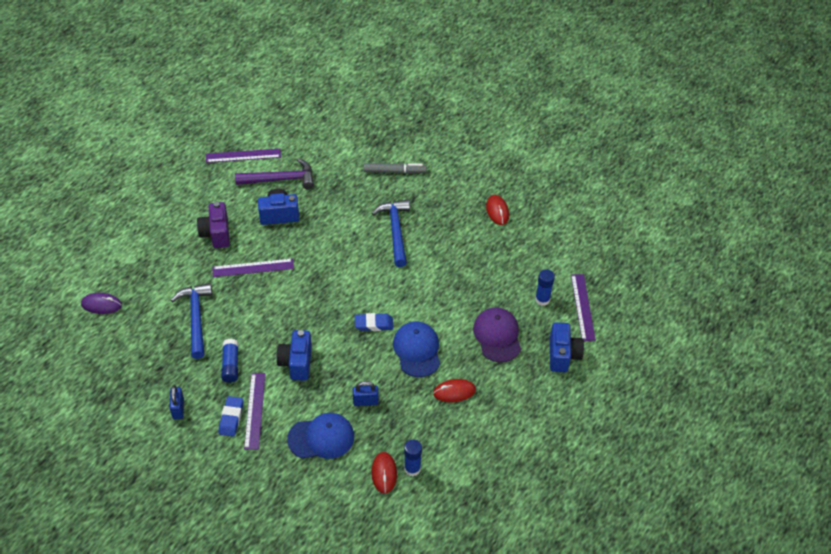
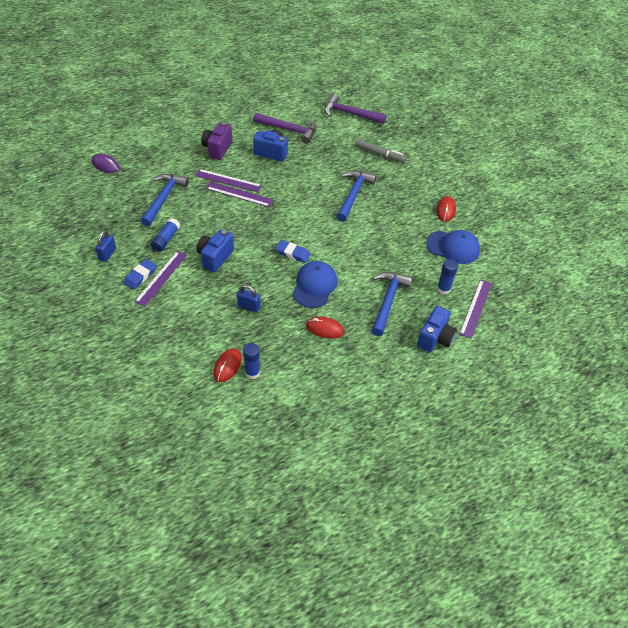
camera: 25 degrees right, 0 degrees up
(243, 156) = (272, 105): purple ruler -> purple ruler (239, 194)
(321, 438) = (197, 318): blue cap -> blue cap (453, 247)
(335, 133) = (350, 114): none -> purple hammer
(497, 336) = (387, 301): purple cap -> blue hammer

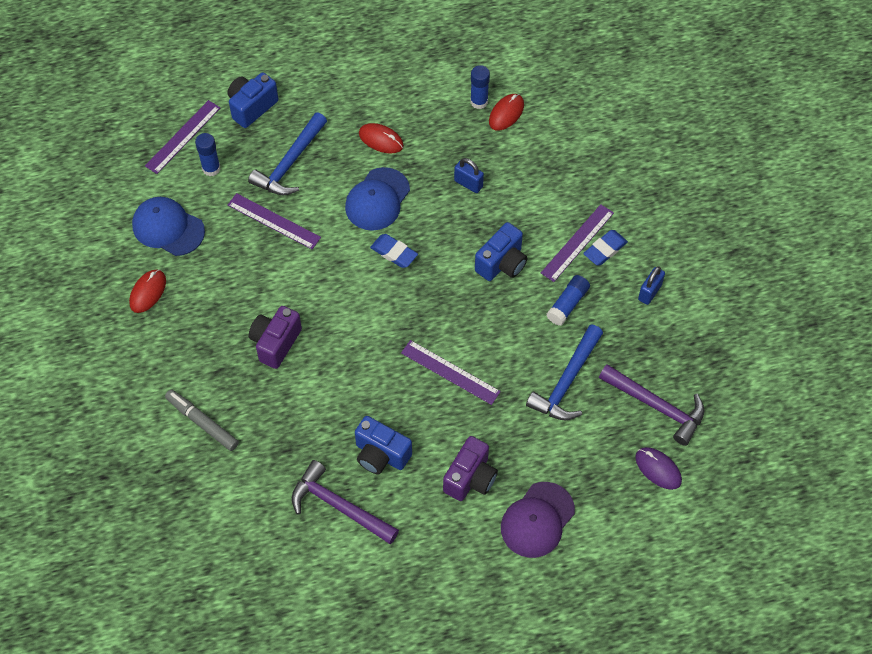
camera: 165 degrees left, 10 degrees up
(176, 136) = (537, 520): none -> purple cap
(228, 180) = (463, 403): purple ruler -> purple ruler (273, 221)
(350, 114) = (217, 531): purple hammer -> purple hammer (656, 406)
(353, 195) = (275, 343): blue hammer -> purple camera

